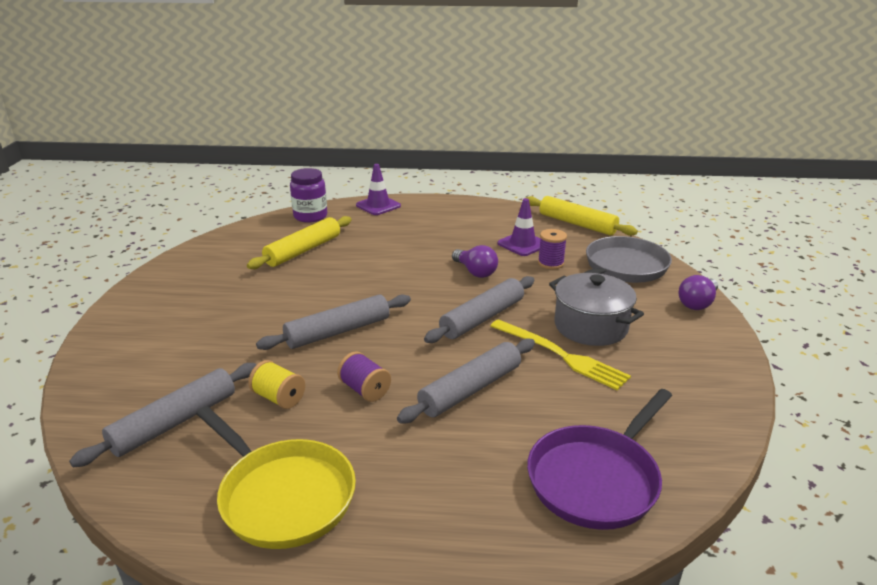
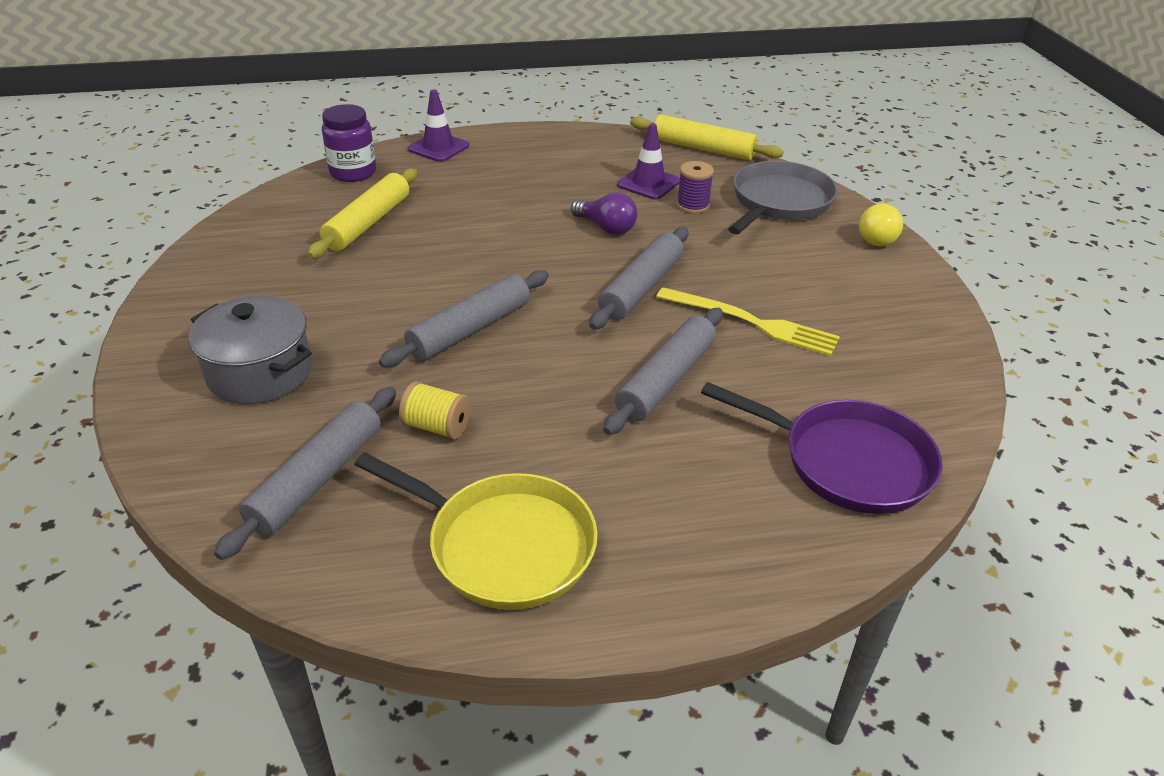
camera: 15 degrees left, 10 degrees up
(365, 390) = (540, 400): purple spool -> none
(590, 326) = (771, 282): grey pot -> grey pot (260, 372)
(596, 479) = (847, 462): purple pan -> purple pan turned 90 degrees counterclockwise
(697, 303) = (878, 237): purple light bulb -> yellow light bulb

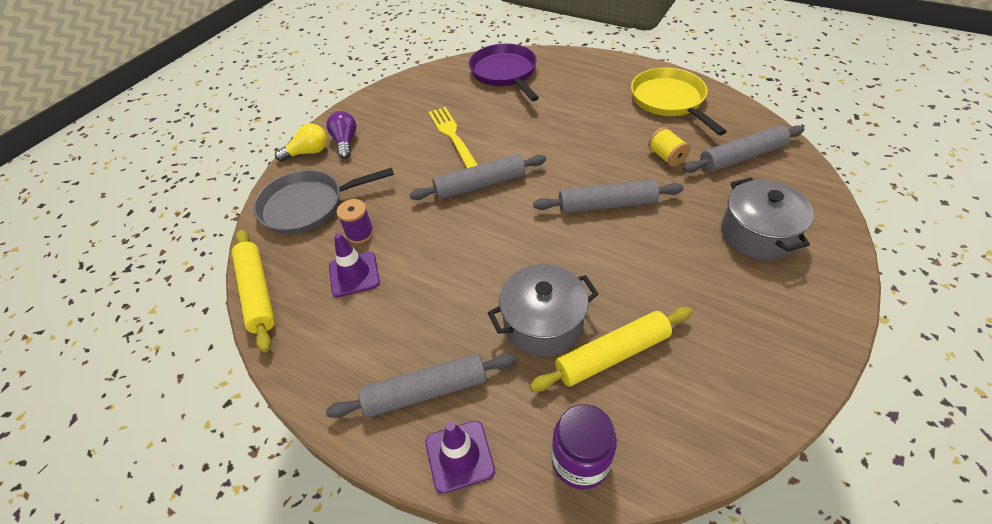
camera: 135 degrees left, 10 degrees up
(445, 218) = (543, 323): none -> grey pot
(606, 227) = (440, 244): purple light bulb -> purple light bulb (345, 142)
(666, 380) = (533, 130): grey rolling pin -> grey rolling pin (425, 391)

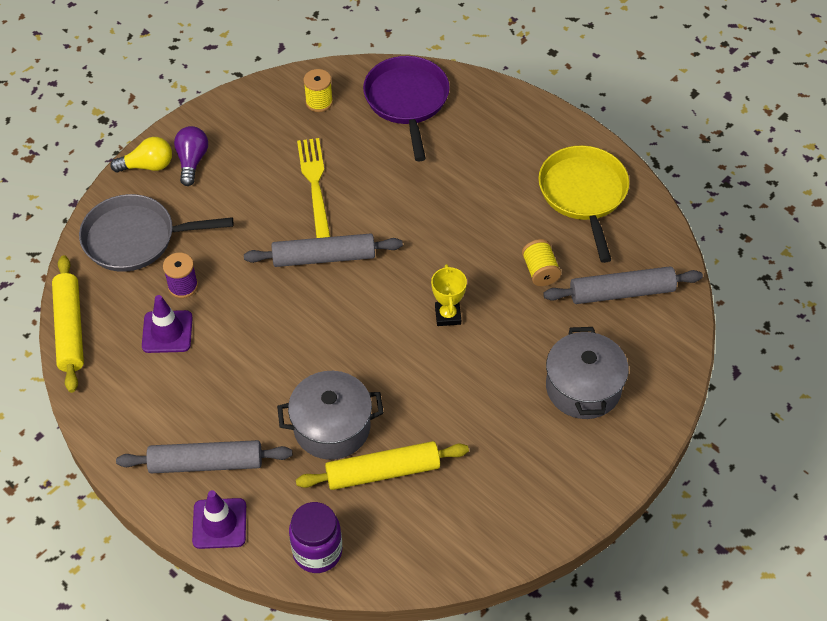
camera: 10 degrees right, 5 degrees up
(437, 86) = (319, 102): none -> yellow spool
(607, 205) = (448, 315): grey rolling pin -> yellow trophy

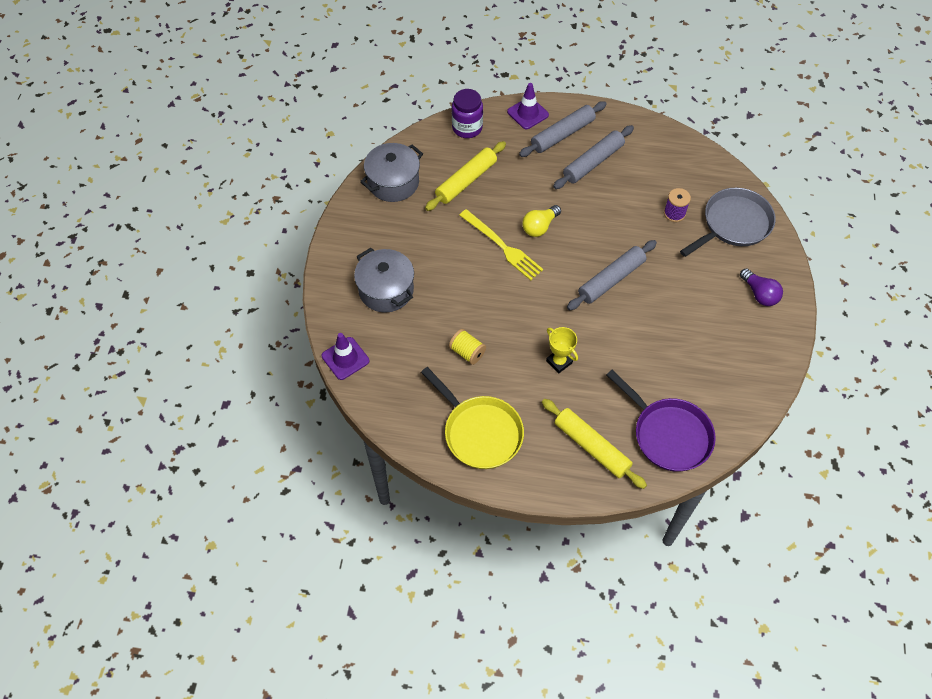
camera: 145 degrees right, 5 degrees up
(70, 329) = (707, 155): yellow rolling pin -> yellow rolling pin (591, 446)
(148, 166) = (782, 274): yellow light bulb -> yellow light bulb (539, 227)
(167, 332) = (654, 184): purple traffic cone -> purple traffic cone (345, 358)
(315, 186) = (664, 325): yellow fork -> yellow fork (502, 246)
(319, 102) = (727, 393): yellow spool -> none
(332, 427) = (514, 187): grey pot -> grey pot (393, 182)
(448, 315) = (502, 287): yellow trophy -> yellow trophy (559, 362)
(621, 292) = (403, 369): grey rolling pin -> grey rolling pin (593, 162)

